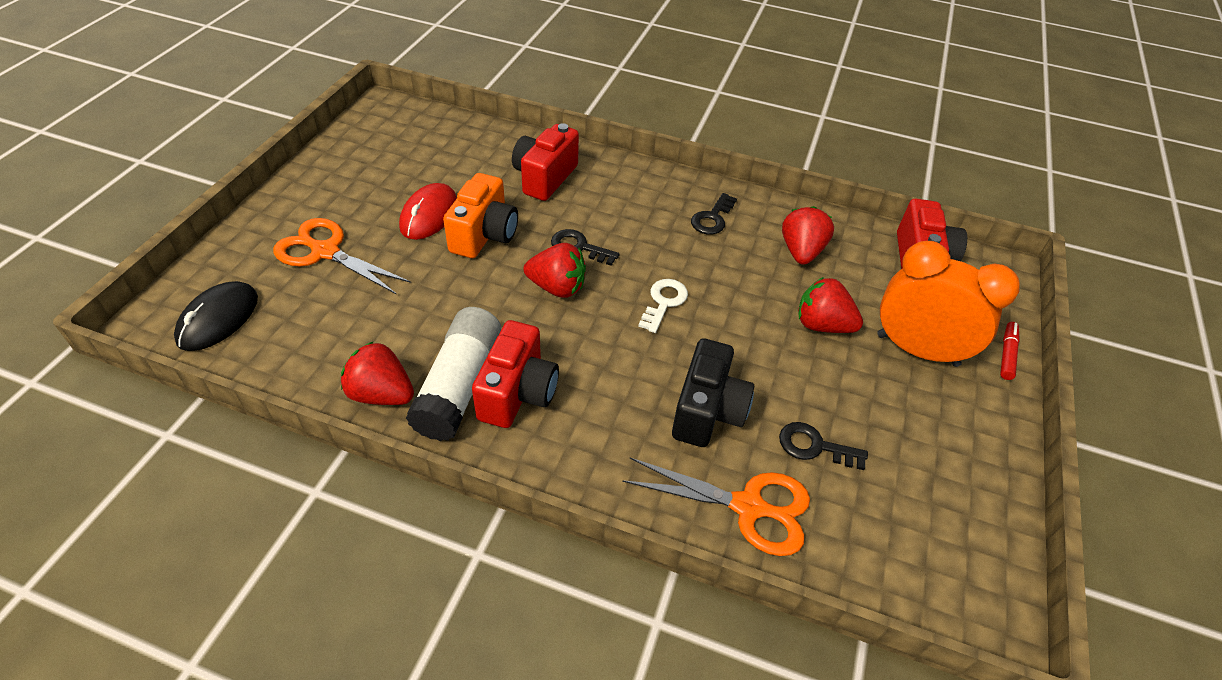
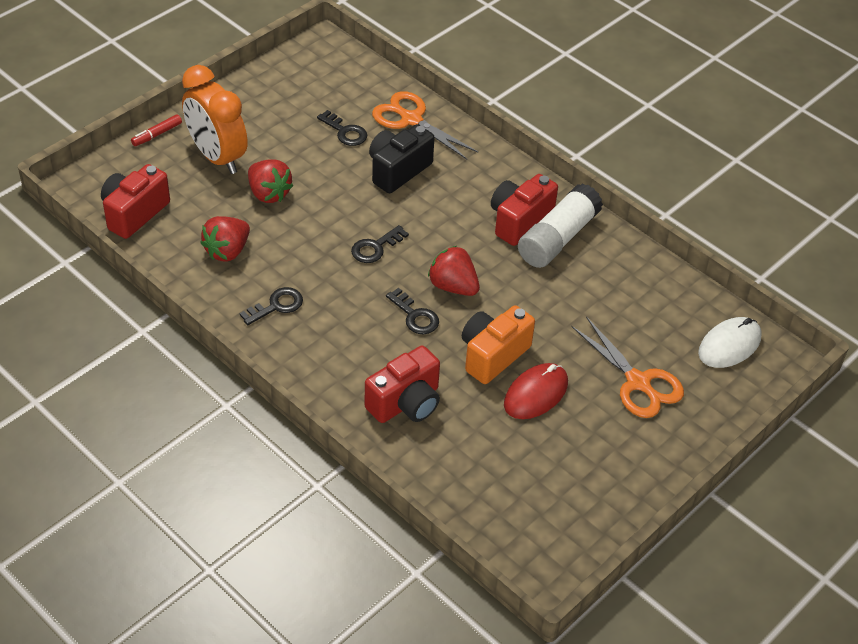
camera: 155 degrees left, 0 degrees up
(218, 319) = (729, 345): black mouse -> white mouse
(381, 394) = (613, 250): red strawberry -> none
(663, 302) = (375, 247): white key -> black key

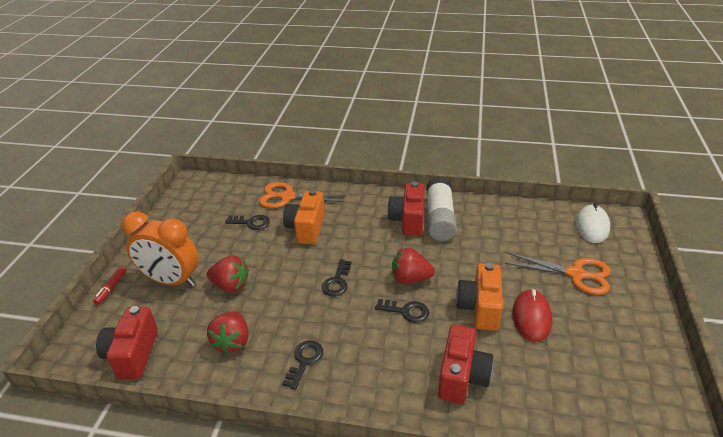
camera: 30 degrees left, 10 degrees down
(398, 170) = (306, 228): black camera -> orange camera

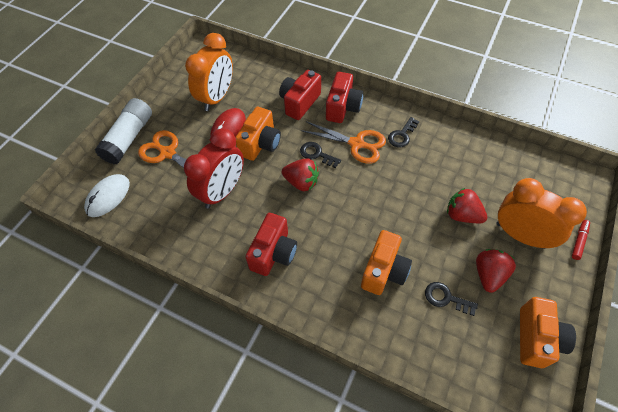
camera: 165 degrees left, 20 degrees up
(133, 354) = (533, 169): red camera -> red camera (342, 107)
(180, 215) = (536, 338): none -> orange camera
(232, 341) = (456, 161): red strawberry -> red strawberry (488, 275)
(287, 197) = (401, 334): orange scissors -> orange scissors (357, 144)
(337, 281) = (365, 195): black key -> none
(439, 218) = (240, 246): white glue stick -> white glue stick (129, 138)
(487, 253) = (222, 191): none -> red clock
(581, 356) = (217, 97): none -> orange clock

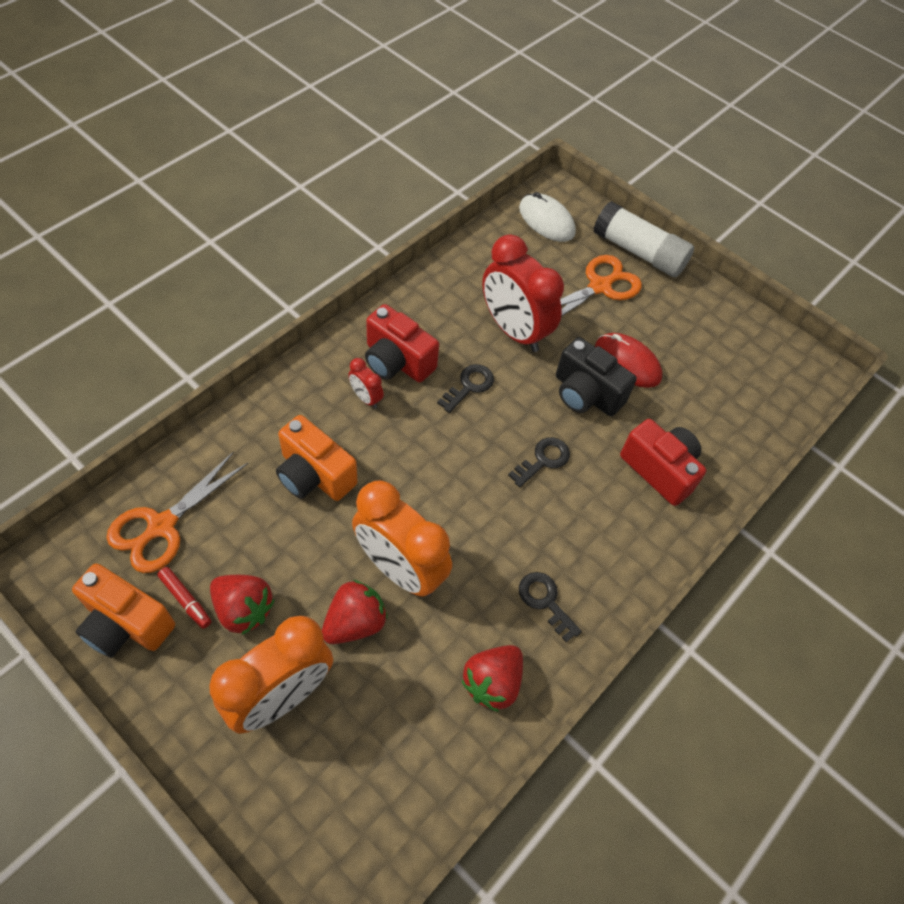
camera: 100 degrees right, 0 degrees up
(217, 97) = (696, 362): orange clock -> orange clock (400, 569)
(260, 144) = (586, 394): orange camera -> black camera
(301, 182) = (497, 424): red strawberry -> red strawberry (492, 682)
(312, 261) = (366, 398): none -> red clock
(342, 107) = (633, 531): red camera -> none
(357, 144) = (547, 523): orange scissors -> orange scissors (162, 526)
(446, 298) = (239, 534): black key -> black key (469, 386)
(579, 241) = (227, 792): red marker -> red marker (185, 600)

